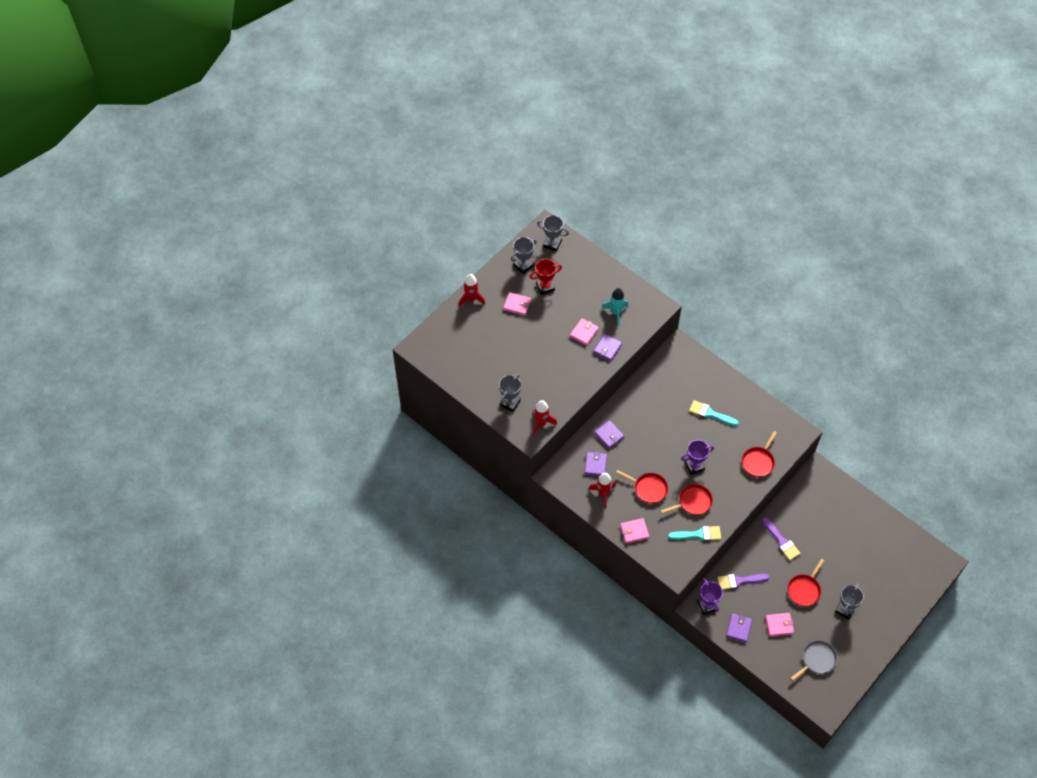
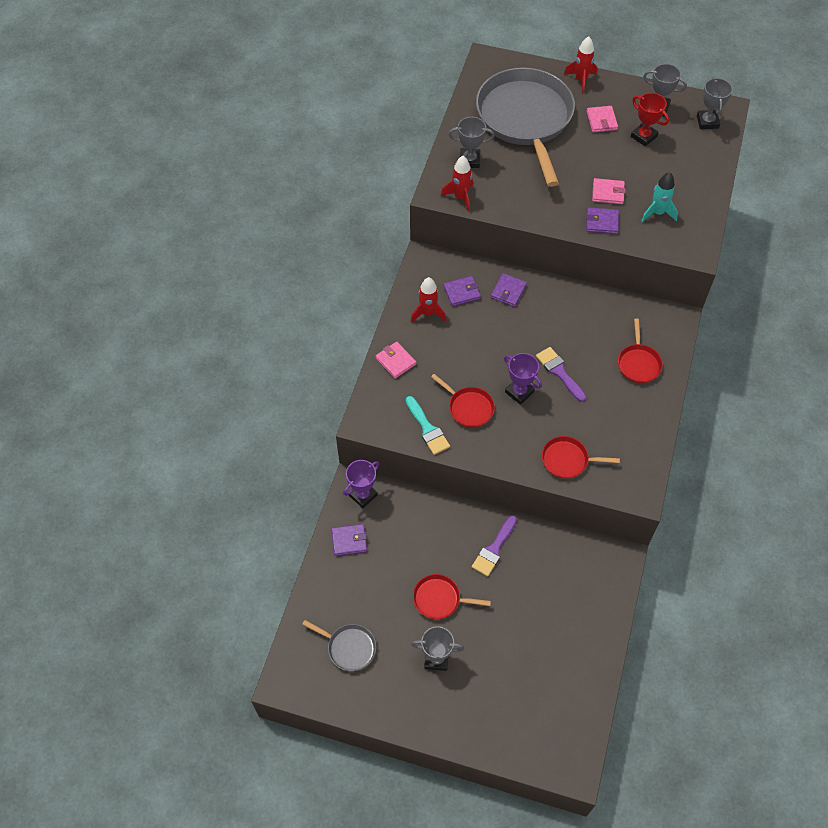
camera: 65 degrees right, 0 degrees up
(490, 350) = (525, 119): none -> grey pan
(648, 488) = (460, 355): red pan -> red pan (638, 363)
(710, 414) = (603, 384): turquoise brush -> none
(739, 581) = (413, 519): purple brush -> purple brush (559, 372)
(779, 625) = (375, 586): pink wallet -> none

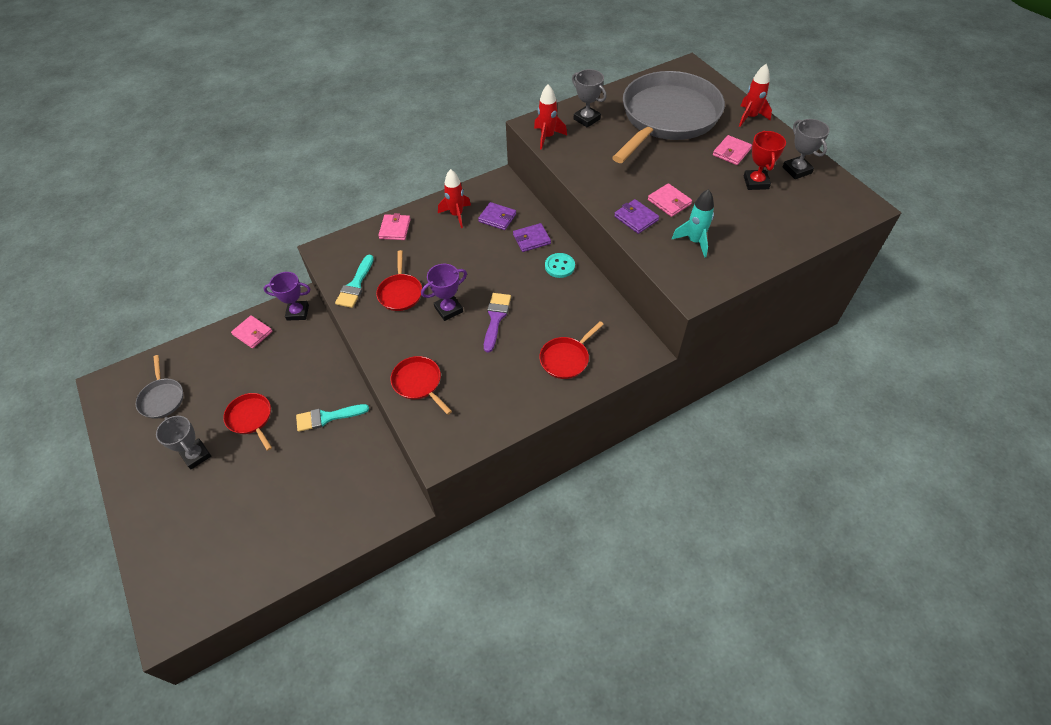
camera: 45 degrees right, 5 degrees down
(349, 541) = (252, 333): purple wallet -> pink wallet
(494, 549) = (327, 417): purple brush -> turquoise brush
(519, 392) = (448, 309): purple trophy -> purple trophy turned 60 degrees clockwise
(553, 298) = (559, 266): none -> turquoise button
(707, 122) = (833, 205): grey trophy -> none

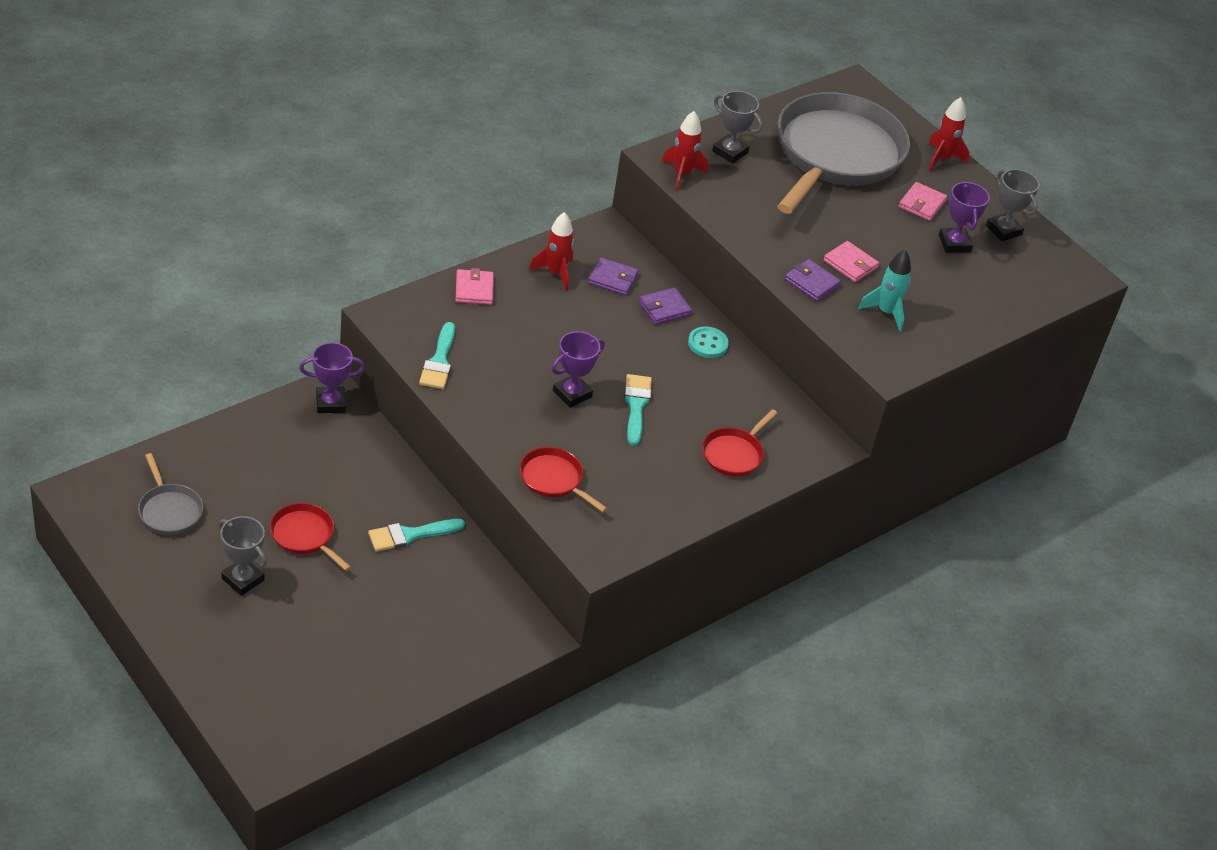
camera: 15 degrees left, 10 degrees down
(252, 333) = (273, 429): pink wallet -> none
(400, 293) = (502, 372): red pan -> none
(496, 318) = (636, 406): purple brush -> turquoise brush
(756, 182) = (954, 243): red trophy -> purple trophy

